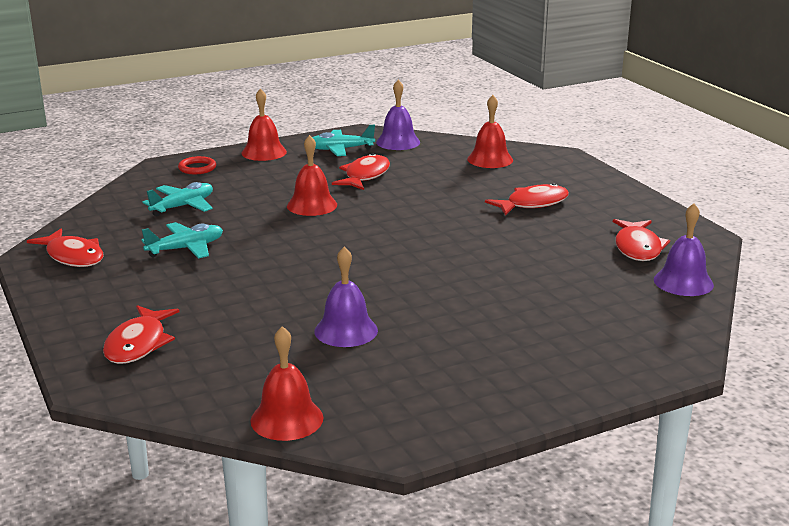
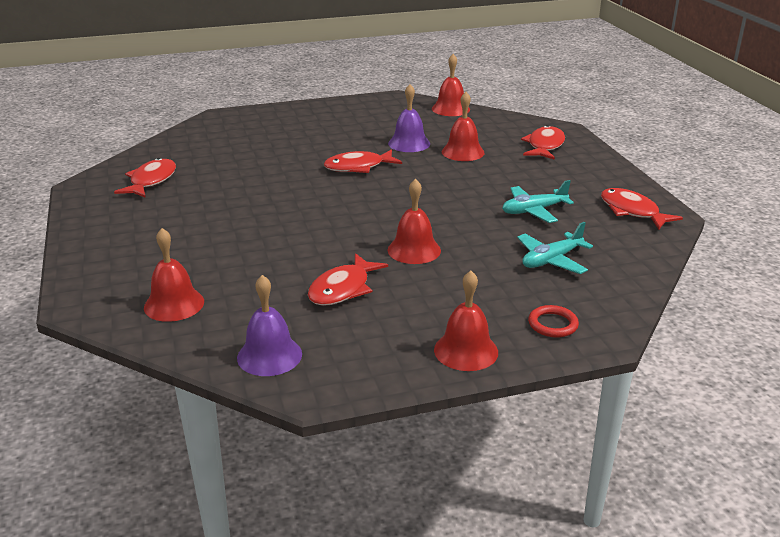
camera: 170 degrees left, 5 degrees up
(264, 322) = (463, 152): none -> red bell
(340, 149) = (357, 345): turquoise plane -> none
(532, 204) = (190, 232): red fish -> red fish (358, 167)
(683, 282) = (154, 154): purple bell -> none

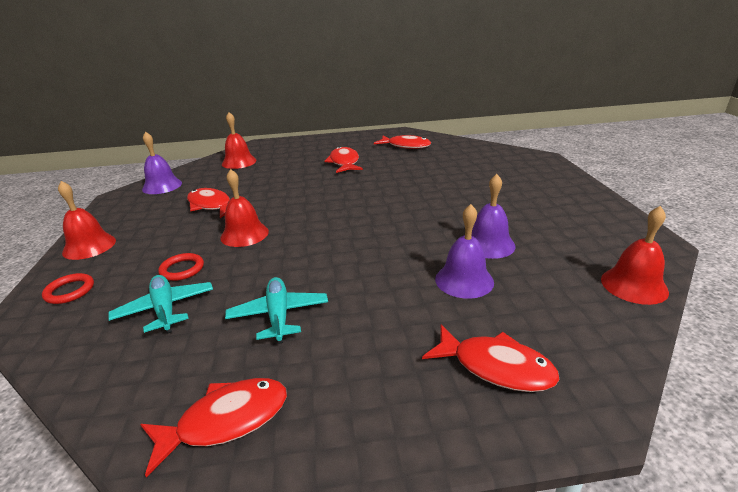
camera: 100 degrees right, 0 degrees up
(358, 167) = (422, 214): red fish -> red fish (344, 162)
(463, 152) = (464, 280): red bell -> purple bell
(491, 269) = (182, 269): none -> red ring

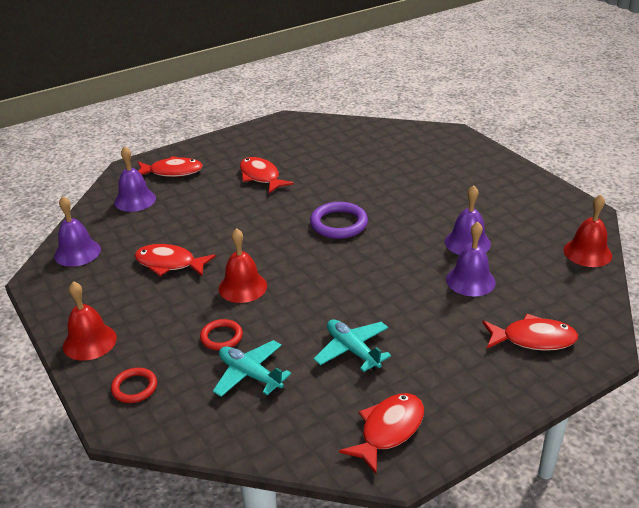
camera: 25 degrees left, 5 degrees up
(239, 162) = (135, 200): red bell -> purple bell
(374, 204) = (339, 224): none -> purple ring
(406, 146) = (308, 140): red fish -> red fish (172, 172)

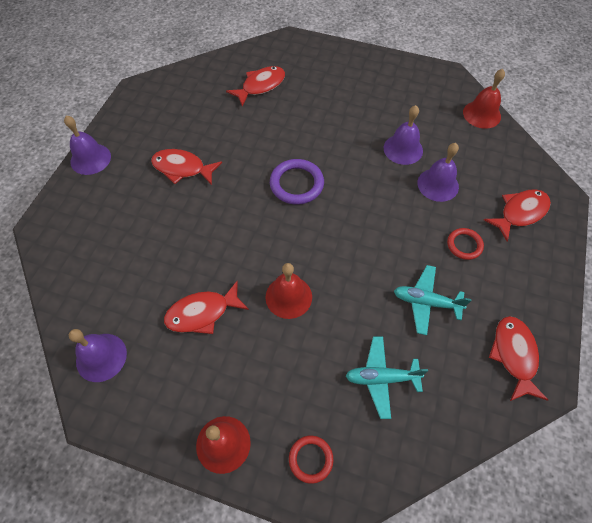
camera: 40 degrees left, 25 degrees up
(135, 200) = (91, 261): purple bell -> purple bell (90, 159)
(172, 172) = (92, 207): red fish -> red fish (260, 86)
(221, 337) = (324, 358): red ring -> red ring (464, 245)

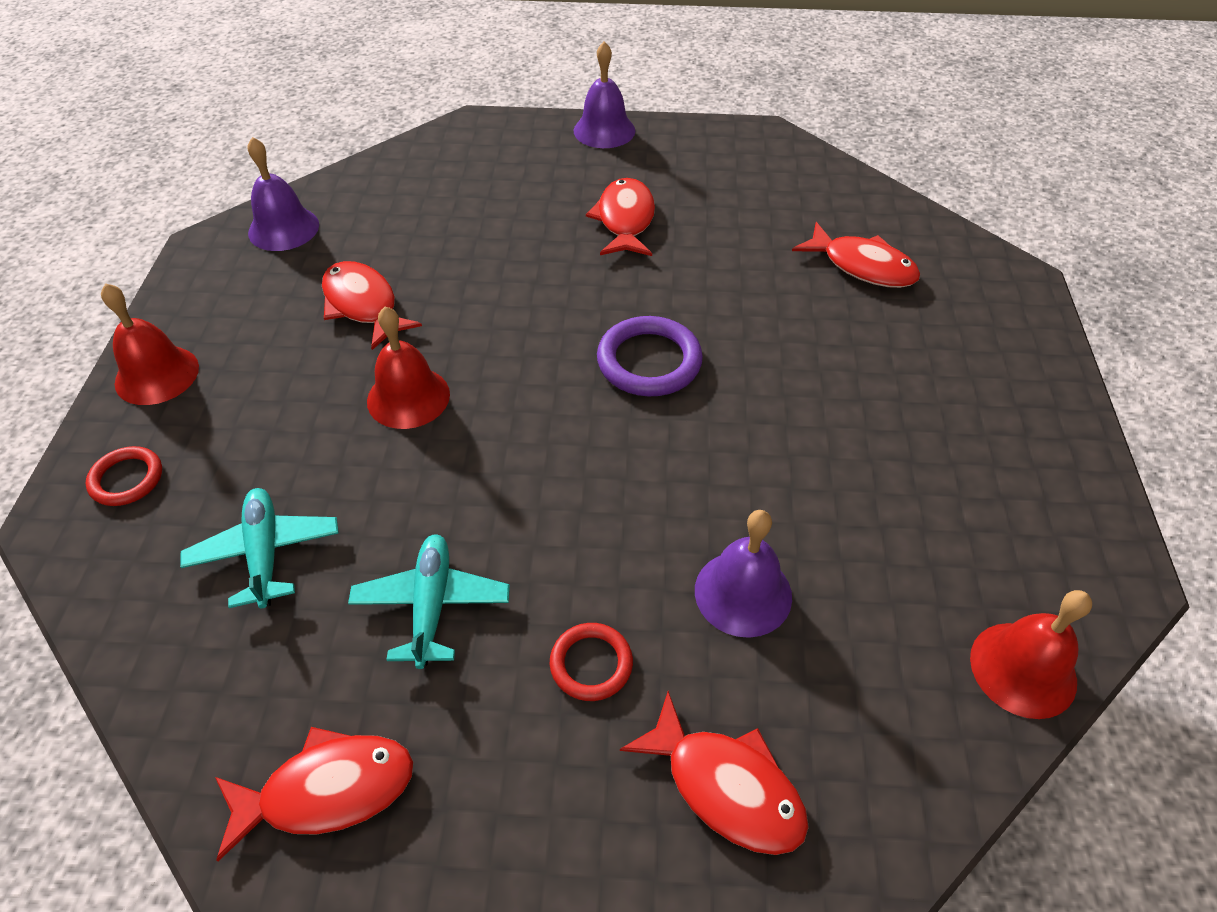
camera: 75 degrees right, 10 degrees down
(403, 149) = (816, 513): purple bell -> none

